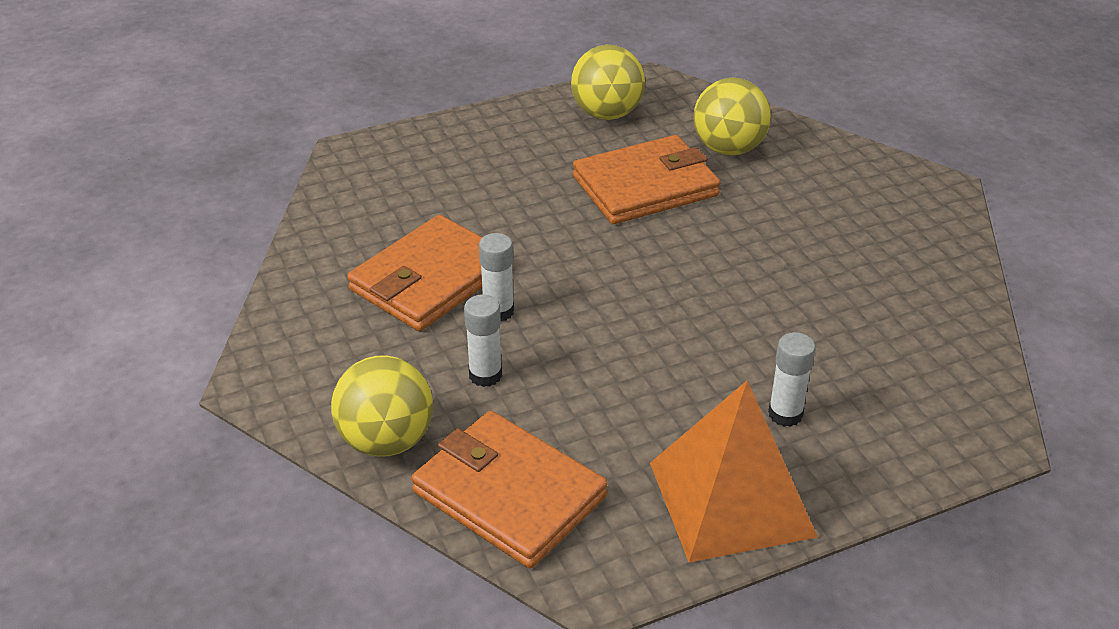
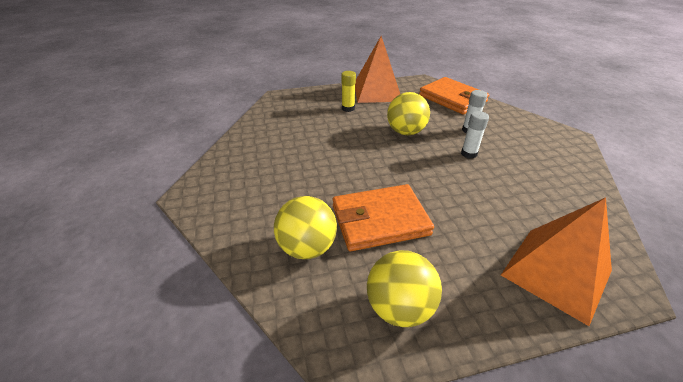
camera: 170 degrees left, 0 degrees up
(386, 441) = (503, 114): yellow ball -> yellow ball (405, 132)
(426, 157) = (556, 272): none -> orange pyramid
(430, 279) = (511, 173): orange wallet -> none
(785, 414) = (348, 108): white glue stick -> yellow glue stick

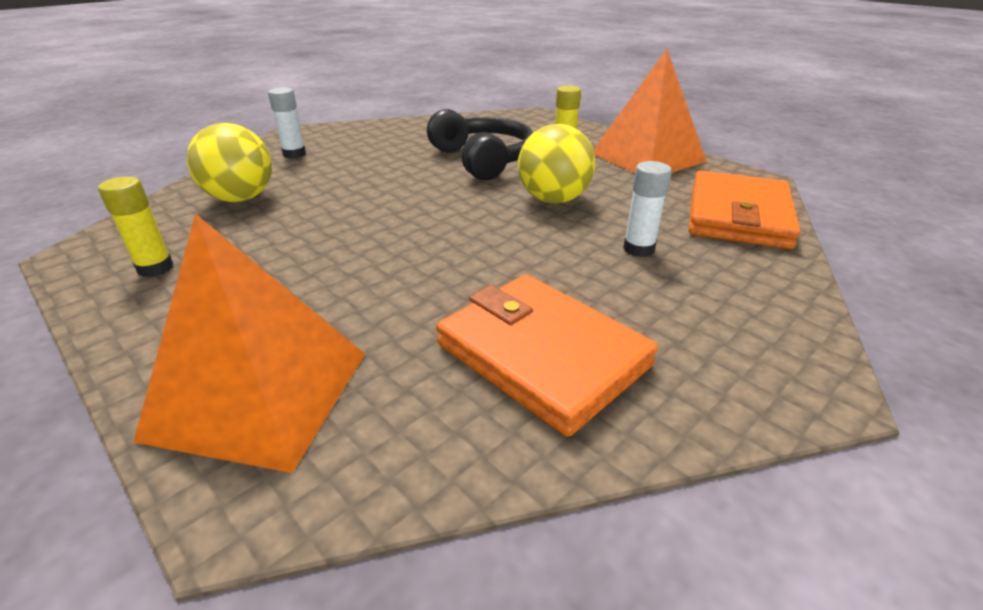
camera: 60 degrees right, 5 degrees down
(334, 134) = (482, 160): none -> black headphones
(380, 220) = (313, 225): orange wallet -> orange wallet (542, 354)
(399, 307) = (155, 268): yellow ball -> yellow glue stick
(469, 154) = (553, 261): white glue stick -> white glue stick (294, 154)

